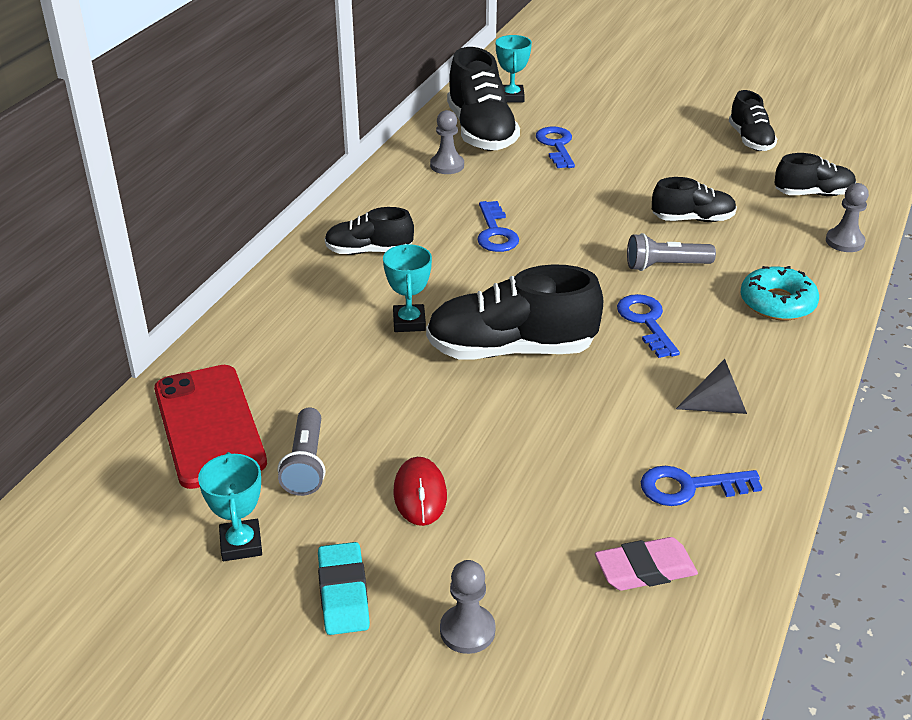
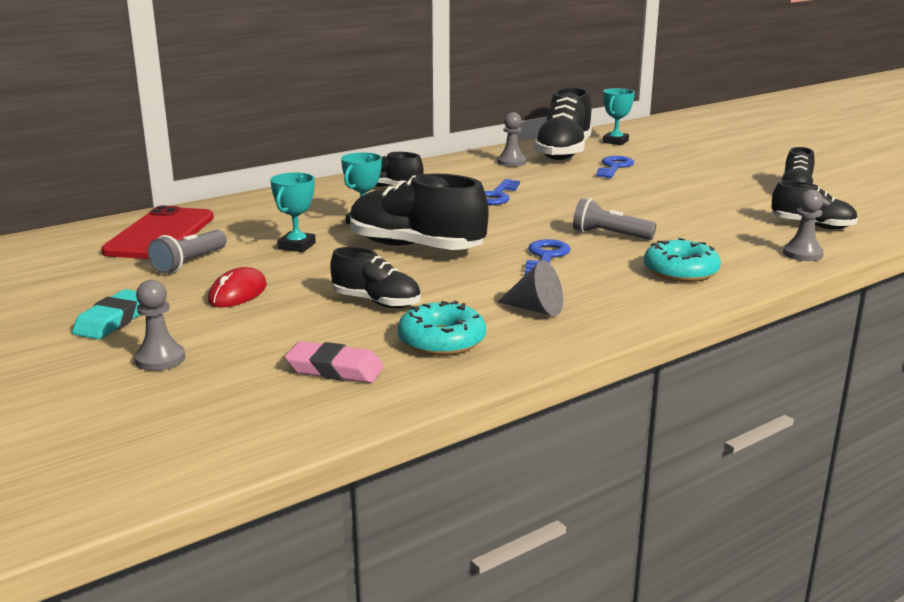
camera: 30 degrees right, 15 degrees down
(241, 544) = (92, 284): turquoise trophy -> turquoise trophy (297, 246)
(689, 487) = (441, 341): blue key -> turquoise donut
(692, 219) = (673, 218): black shoe -> black shoe (376, 302)

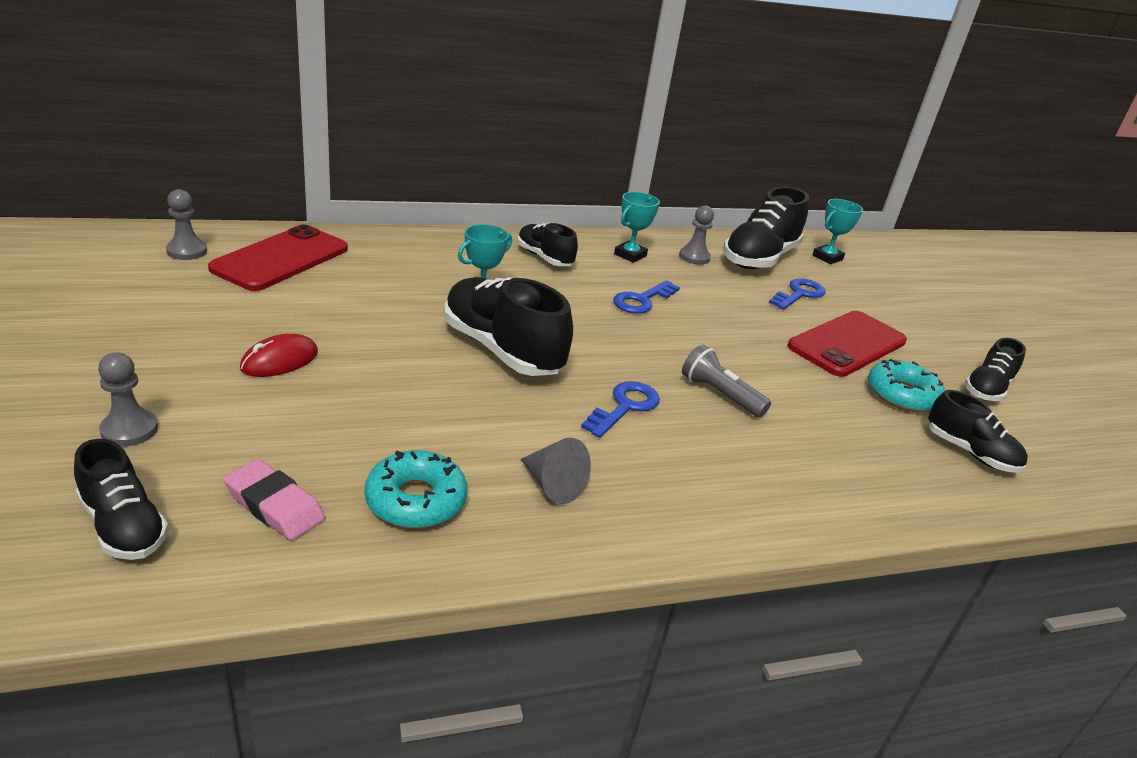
camera: 15 degrees right, 10 degrees up
(113, 320) = (138, 361): turquoise eraser -> none
(189, 263) = (273, 304): grey flashlight -> none
(297, 246) = (389, 312): turquoise trophy -> turquoise trophy (630, 255)
(376, 302) = (398, 418): black shoe -> black shoe (124, 526)
(676, 187) = (847, 344): none -> red phone
(680, 271) = (759, 478): turquoise donut -> turquoise donut (902, 395)
(802, 254) = (926, 497): grey pawn -> grey pawn (187, 251)

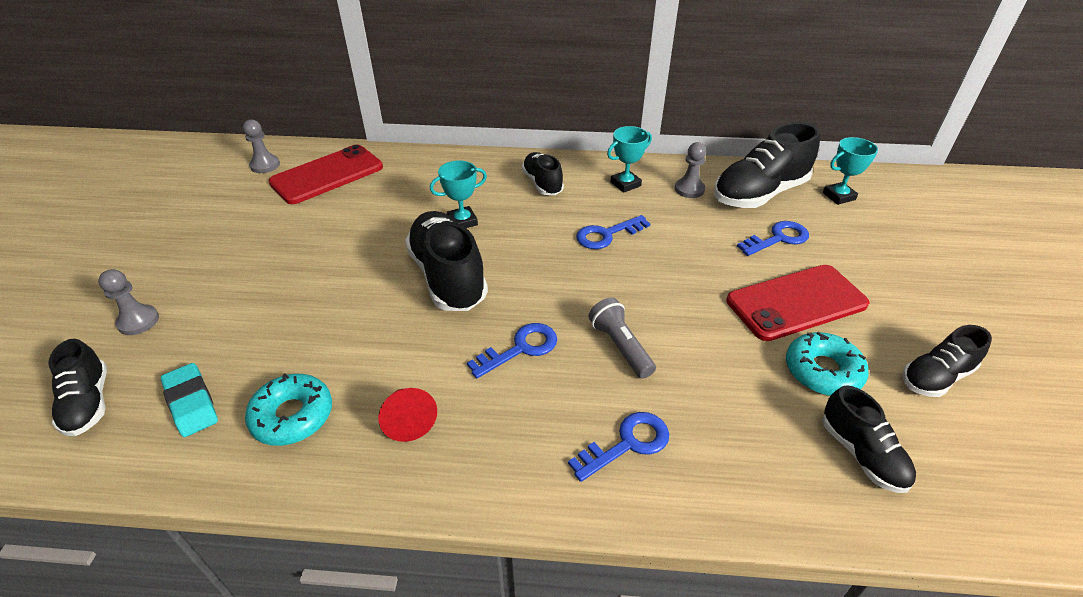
camera: 25 degrees right, 10 degrees up
(274, 505) = (191, 403): pink eraser -> turquoise eraser
(279, 360) = (271, 270): red mouse -> none
(552, 485) = (408, 420): grey cone -> red cone
(780, 473) = (627, 444): none -> blue key

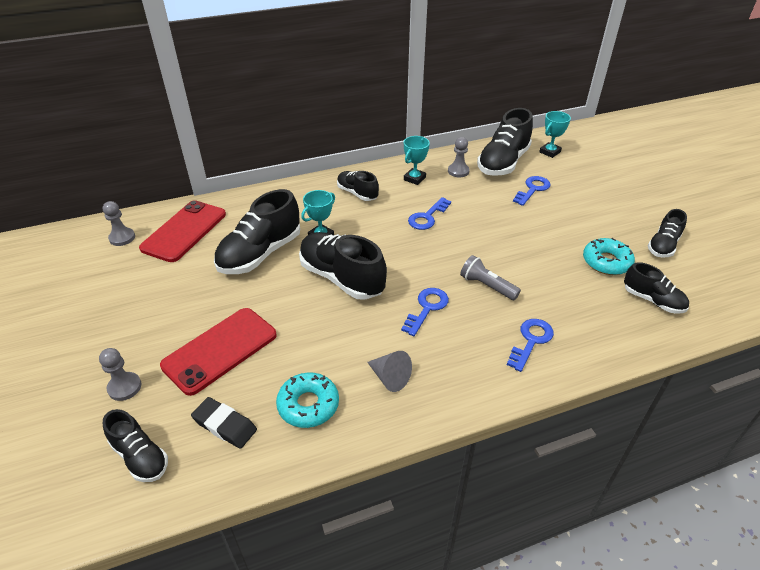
camera: 25 degrees left, 0 degrees up
(191, 403) = (225, 425): turquoise eraser -> black eraser
(382, 222) = (260, 254): none -> black shoe
(408, 420) = (390, 377): red cone -> grey cone
(796, 302) = (568, 226): red phone -> red phone (220, 350)

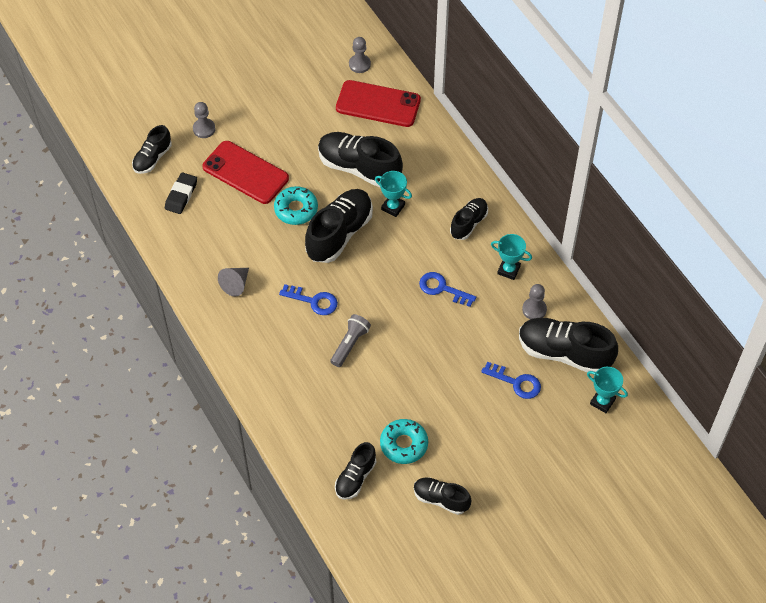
camera: 80 degrees right, 15 degrees up
(308, 405) = (204, 239): turquoise donut -> turquoise donut (296, 209)
(531, 341) = (288, 378): blue key -> none

